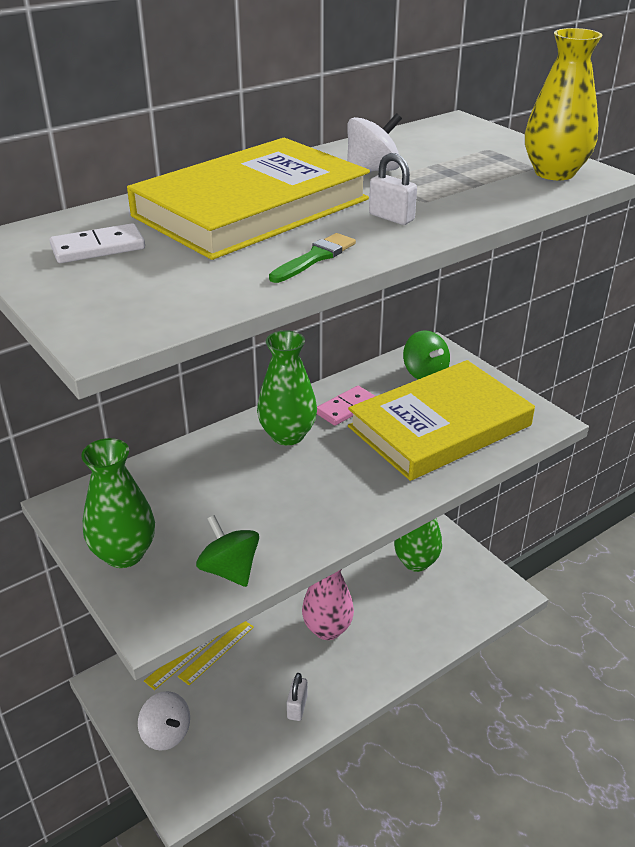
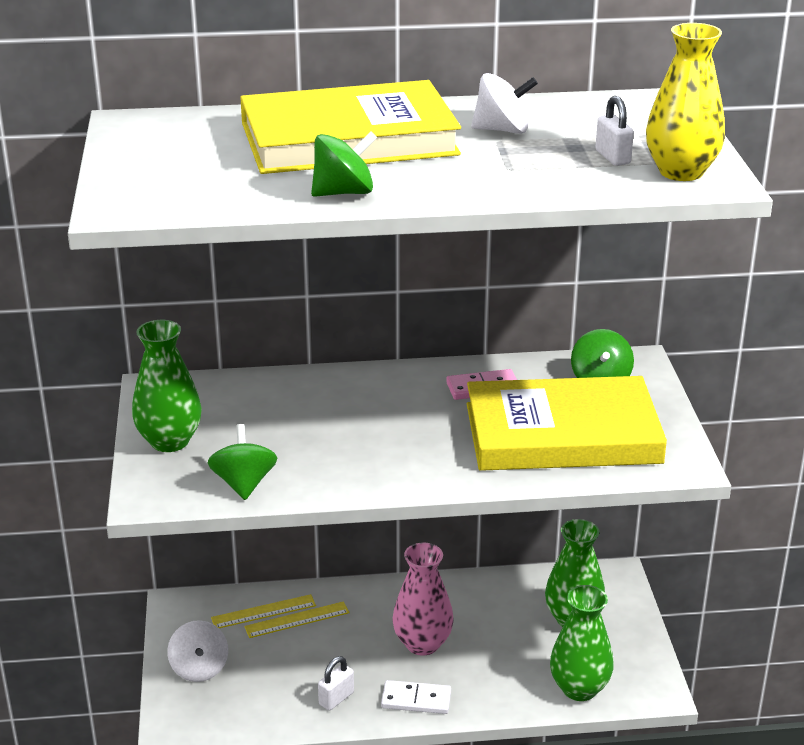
camera: 30 degrees right, 5 degrees down
(98, 248) = (187, 143): white domino -> white domino (416, 700)
(287, 435) = (400, 394): green vase -> green vase (579, 688)
(315, 258) = (344, 193): green brush -> green spinning top
(391, 217) = (457, 176): white padlock -> white padlock (612, 157)

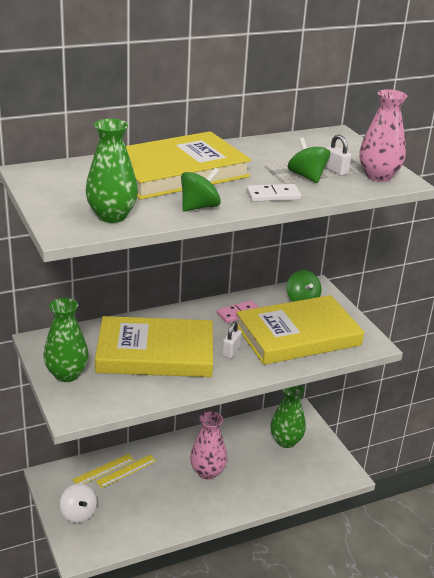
camera: 20 degrees left, 0 degrees up
(244, 484) = (128, 395): green spinning top -> green spinning top (307, 176)
(318, 429) = (155, 353): none -> yellow book
(336, 698) = (171, 516): white padlock -> white padlock (231, 351)
(416, 700) = (218, 507): white domino -> white domino (273, 195)
(502, 130) = (262, 159): white spinning top -> none
(579, 688) = (307, 482): green vase -> green vase (112, 216)
(681, 172) = (378, 176): yellow vase -> pink vase

